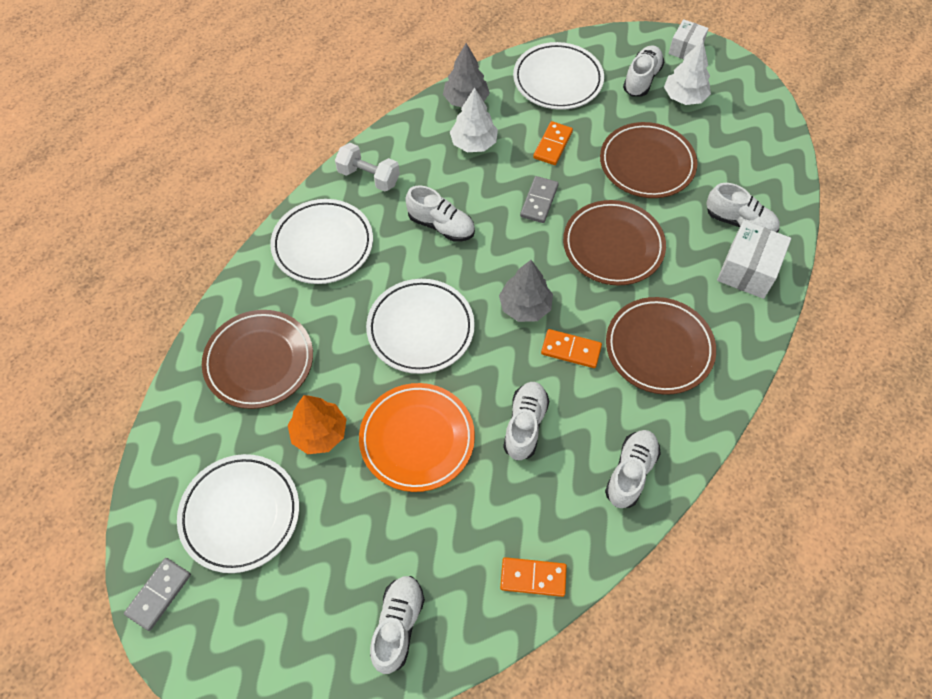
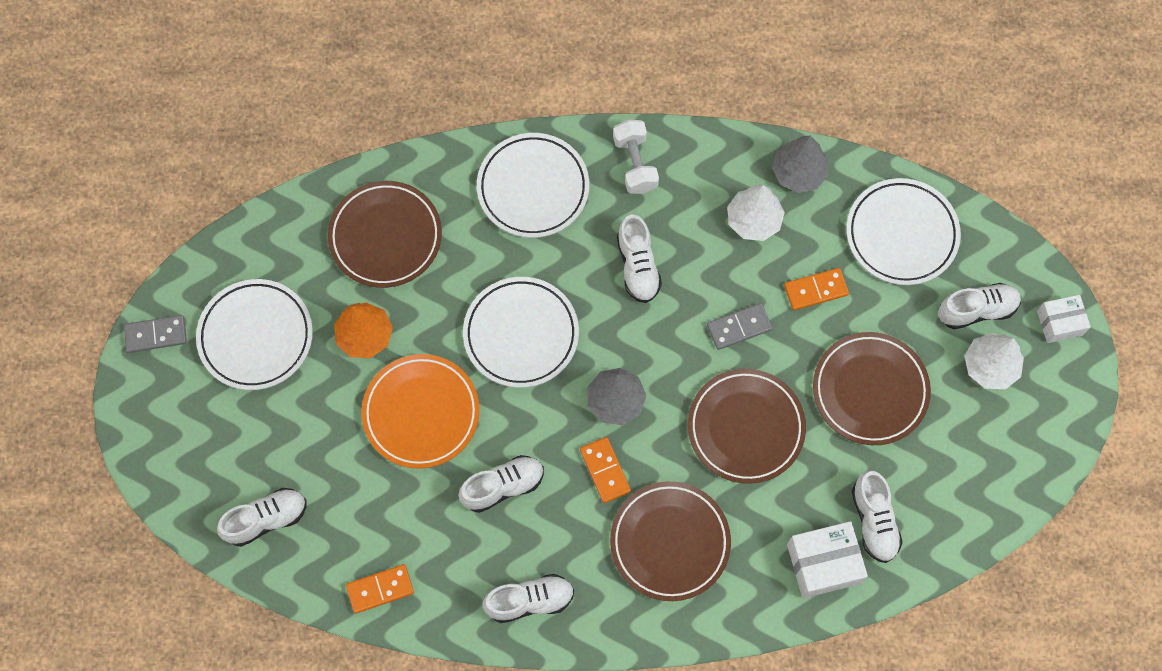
camera: 50 degrees right, 10 degrees up
(533, 578) = (380, 589): orange domino -> orange domino turned 75 degrees counterclockwise

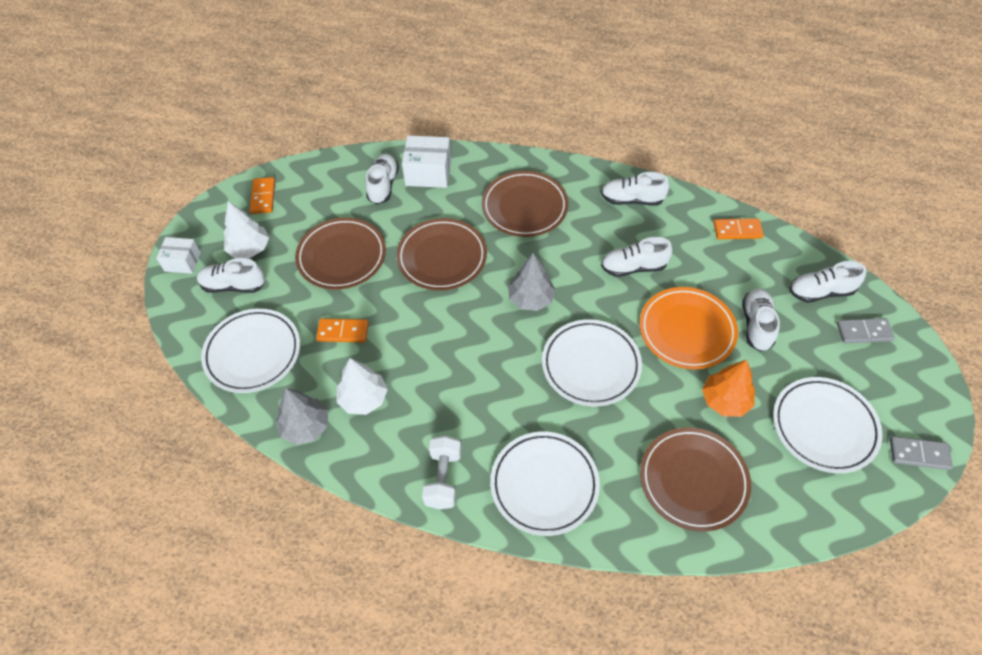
camera: 160 degrees left, 15 degrees down
(605, 470) = (554, 258): orange domino -> orange domino (263, 197)
(637, 266) = (476, 390): white shoe -> white shoe (756, 325)
(739, 327) = (415, 322): grey domino -> grey domino (864, 332)

